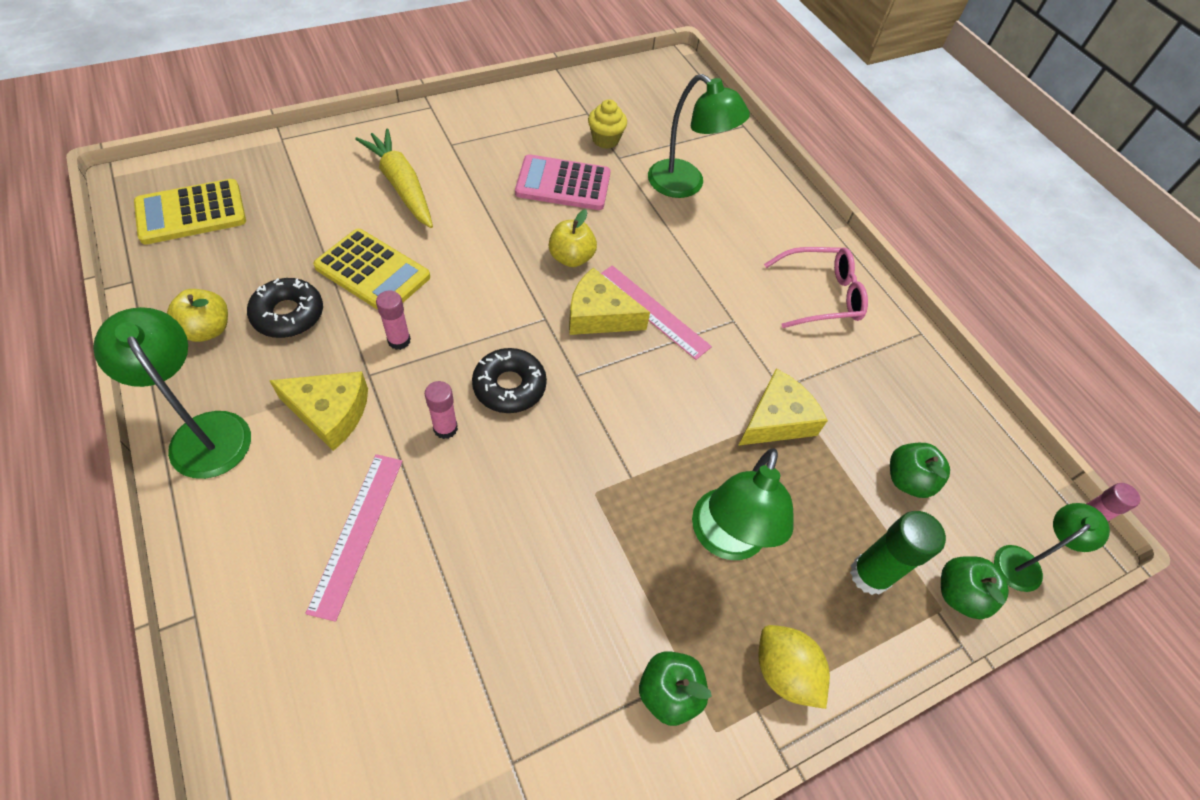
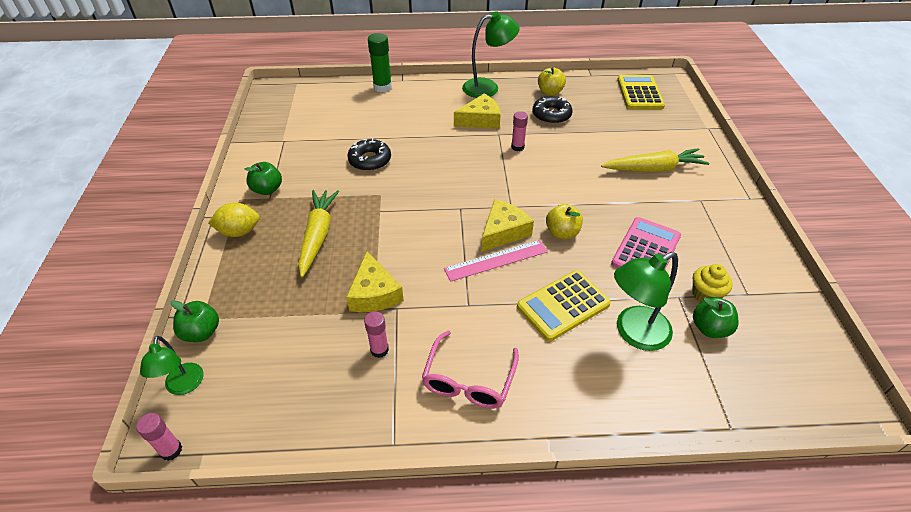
camera: 120 degrees right, 10 degrees down
(330, 412) = (480, 120): yellow cheese -> yellow cheese turned 150 degrees counterclockwise
(357, 532) = (410, 119): pink ruler -> none
(372, 272) = (574, 146): yellow calculator -> yellow calculator (563, 305)
(445, 428) = (451, 152): pink glue stick -> pink glue stick (379, 350)
(509, 386) = (466, 180): black donut -> black donut (370, 160)
(725, 540) = (318, 236): green lamp -> yellow carrot
(869, 575) = (249, 292): green glue stick -> green glue stick (382, 87)
(907, 480) = (284, 348): green apple -> green apple (709, 328)

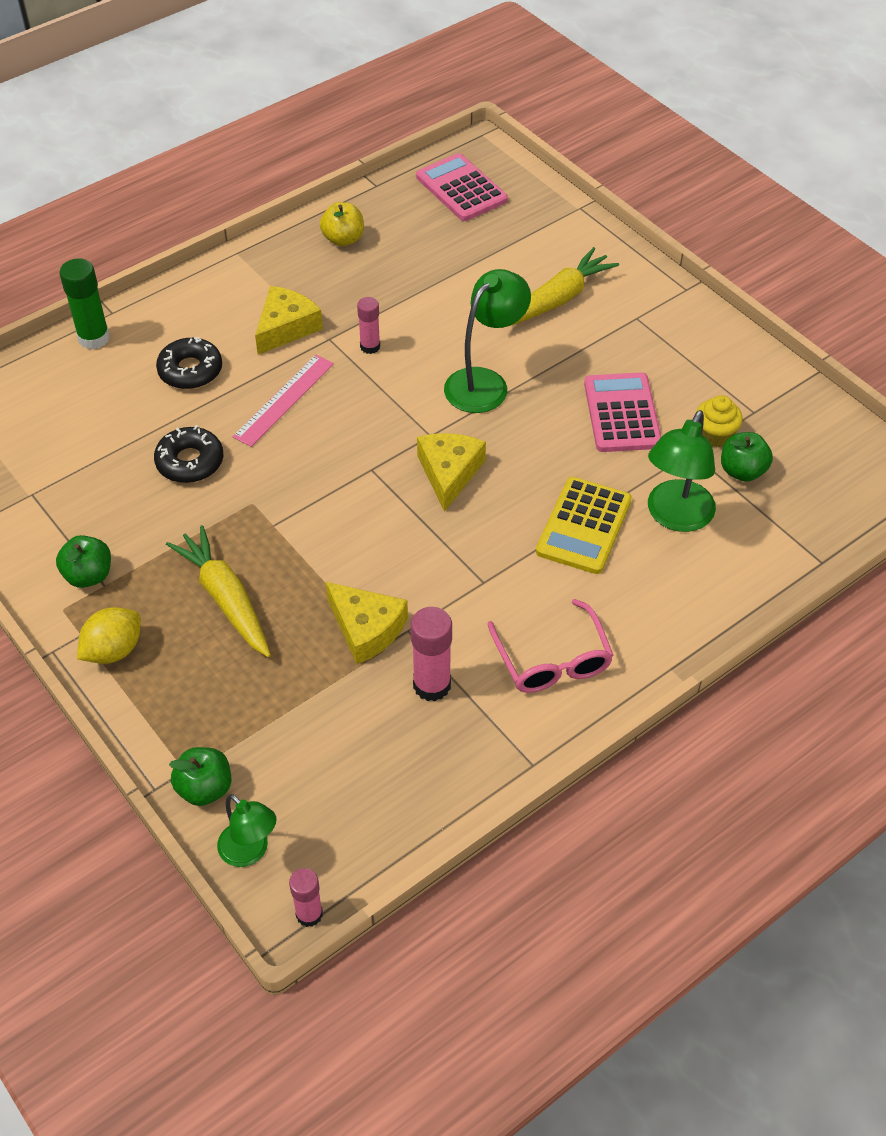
camera: 35 degrees left, 5 degrees up
(379, 350) = (432, 685): pink glue stick -> pink glue stick, size x1.57
(488, 87) = (251, 269): green lamp -> green lamp (485, 382)
(496, 260) = (470, 513): pink ruler -> pink ruler (284, 400)
(551, 115) = (374, 276): black donut -> black donut (190, 370)
(562, 233) = (516, 439): yellow apple -> none
(640, 93) = (461, 189): yellow calculator -> pink calculator

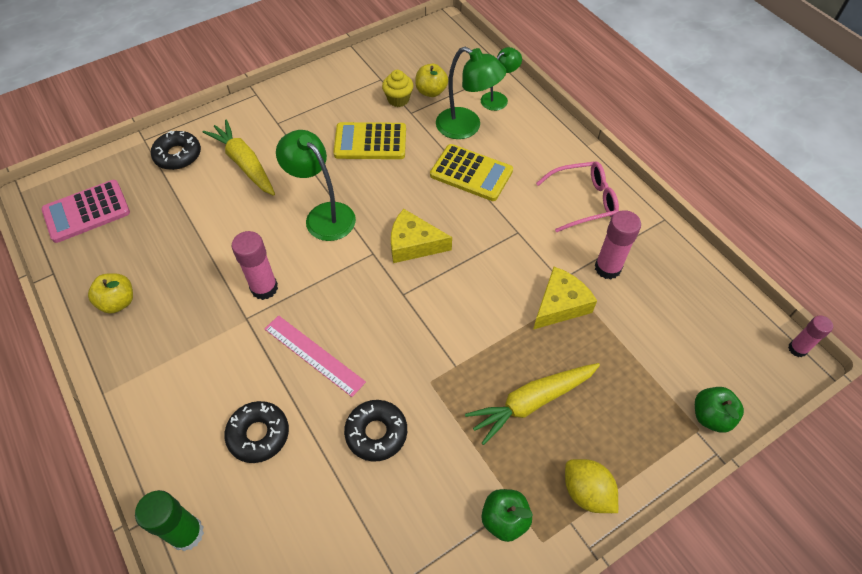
camera: 85 degrees left, 5 degrees up
(250, 852) = (758, 385): green lamp -> green lamp (498, 98)
(286, 327) = (222, 351): yellow cheese -> none
(370, 347) = (264, 288): pink glue stick -> pink glue stick, size x1.57
(560, 240) = (178, 155): none -> black donut
(622, 413) = (370, 142): pink calculator -> yellow calculator
(742, 471) = (431, 91): green apple -> yellow apple

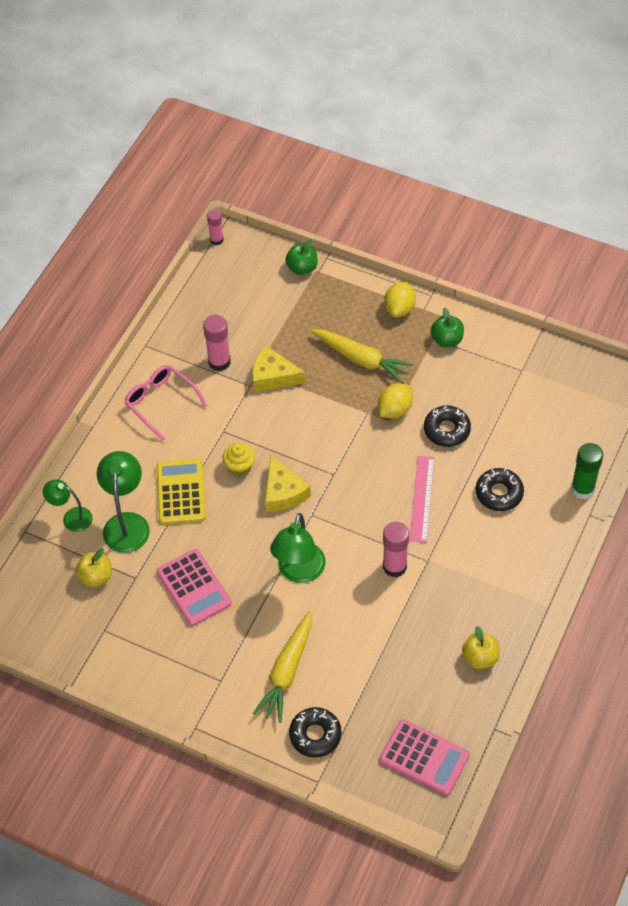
camera: 120 degrees left, 0 degrees up
(370, 142) = (194, 588): yellow calculator -> pink calculator
(398, 99) = (124, 598): yellow cupcake -> yellow cupcake (239, 467)
(440, 395) = (394, 410): none -> yellow lemon

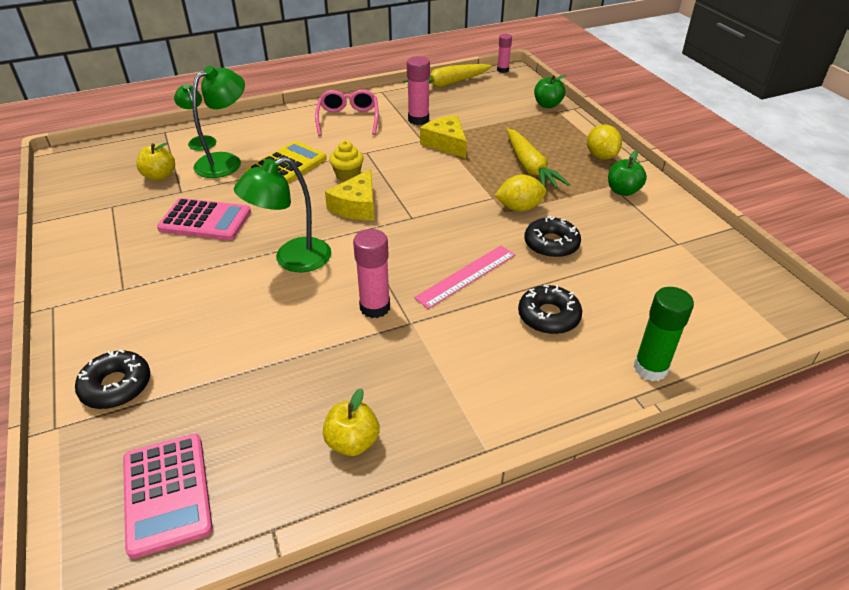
camera: 40 degrees right, 15 degrees down
(194, 588) = (205, 220): pink calculator -> pink calculator turned 90 degrees counterclockwise
(287, 671) = (176, 319): yellow carrot -> yellow carrot (447, 84)
(399, 308) = (601, 156): yellow lemon -> yellow lemon turned 75 degrees counterclockwise

